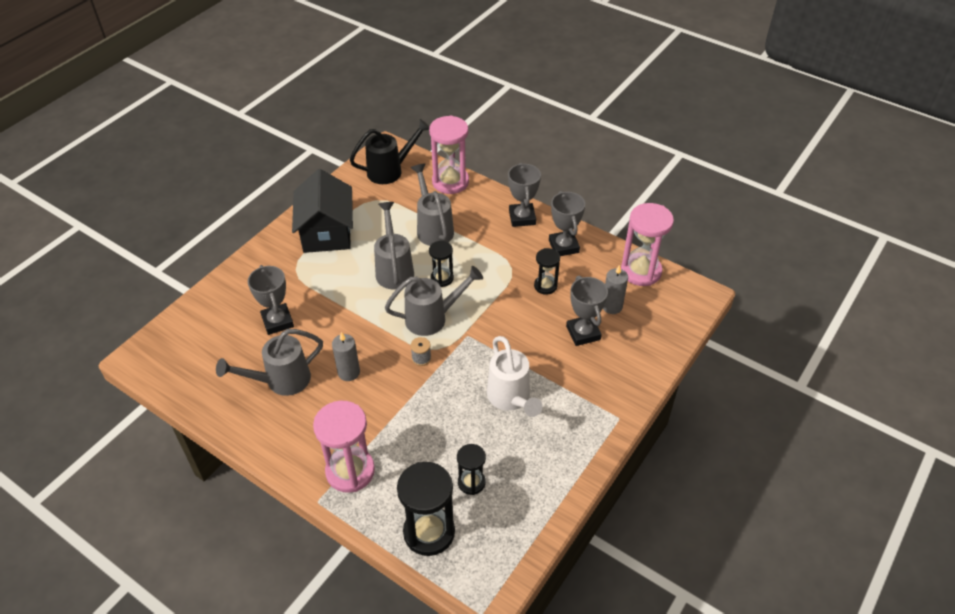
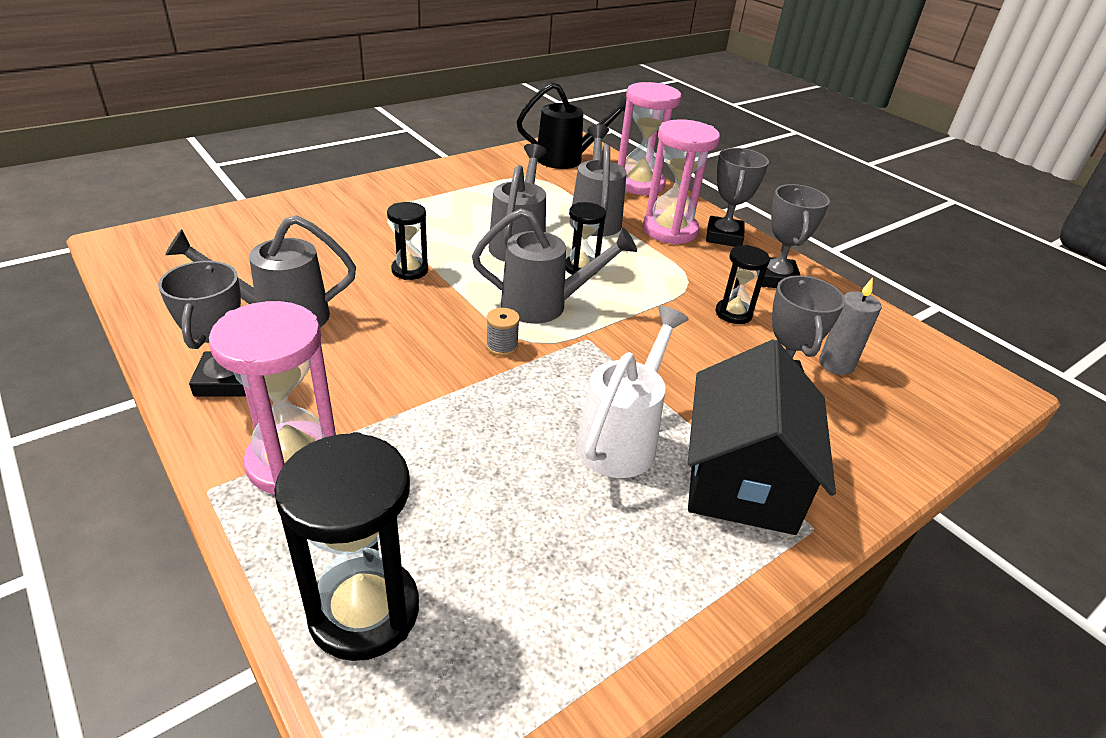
camera: 15 degrees right, 10 degrees down
(277, 321) = (327, 254): grey trophy -> grey trophy (226, 380)
(327, 232) = (454, 190): black house -> black house (742, 479)
(349, 372) = (383, 333): grey candle -> none
(471, 482) = (491, 548): black hourglass -> black hourglass (410, 270)
(511, 398) = (622, 439): white watering can -> white watering can turned 150 degrees counterclockwise
(641, 271) = (894, 335): pink hourglass -> pink hourglass (669, 230)

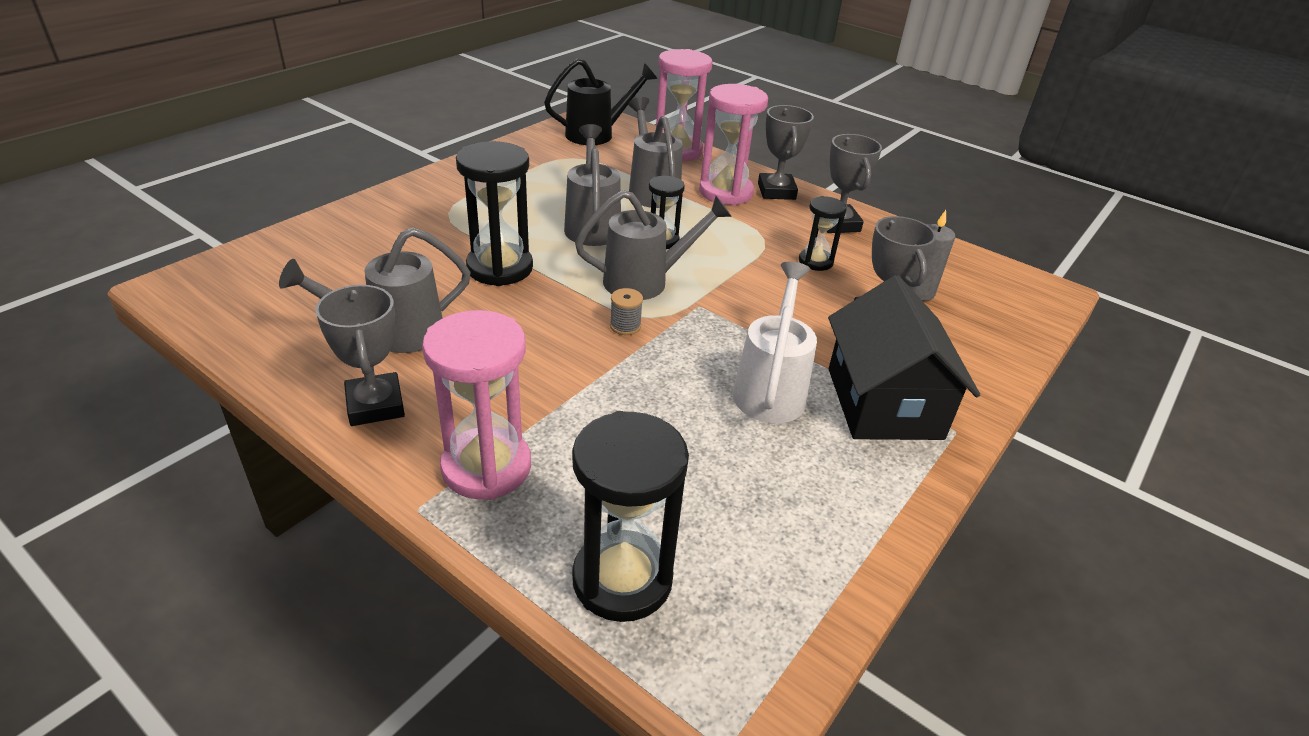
camera: 15 degrees left, 0 degrees up
(410, 270) = (500, 268): black hourglass -> black hourglass, size x1.77

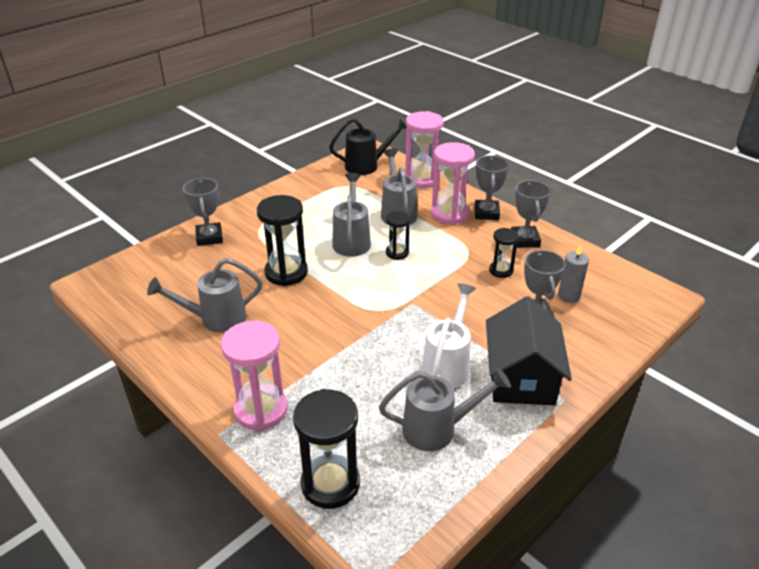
camera: 10 degrees right, 0 degrees up
(375, 405) = (200, 367): grey trophy -> grey trophy (209, 237)
(625, 326) = (361, 317): grey spool -> none
(645, 281) = (380, 284): grey watering can -> grey watering can (437, 429)

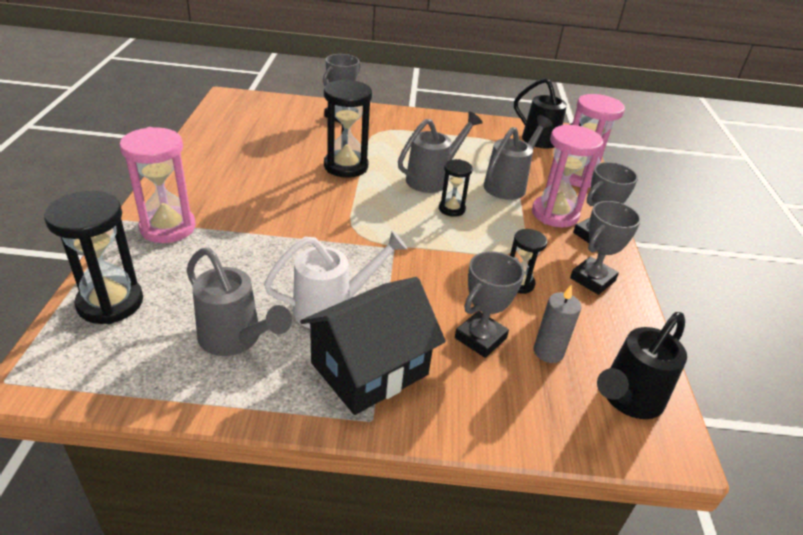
camera: 45 degrees right, 0 degrees up
(216, 319) = (251, 161): grey watering can -> none
(626, 290) = (627, 399): none -> black watering can

